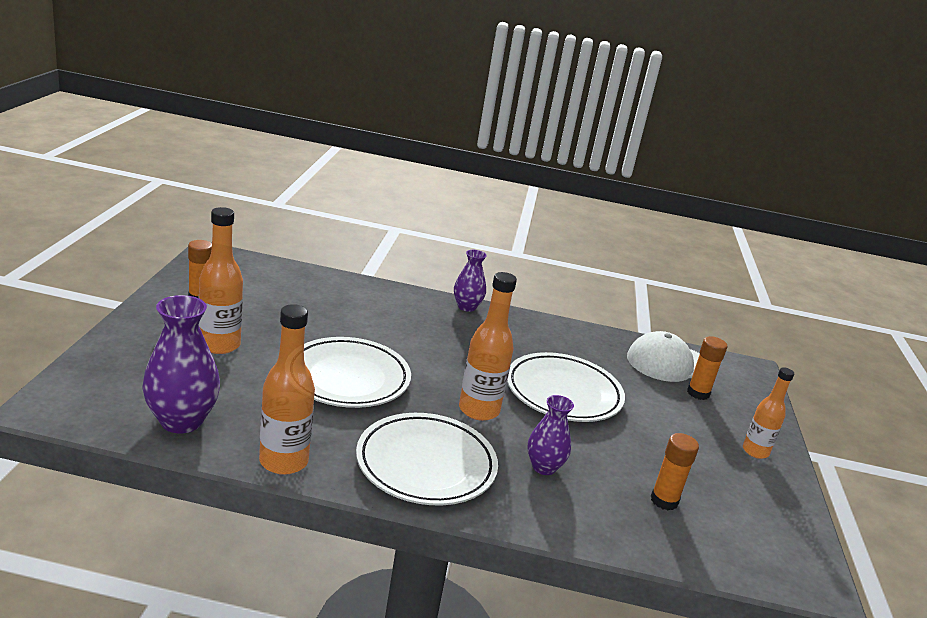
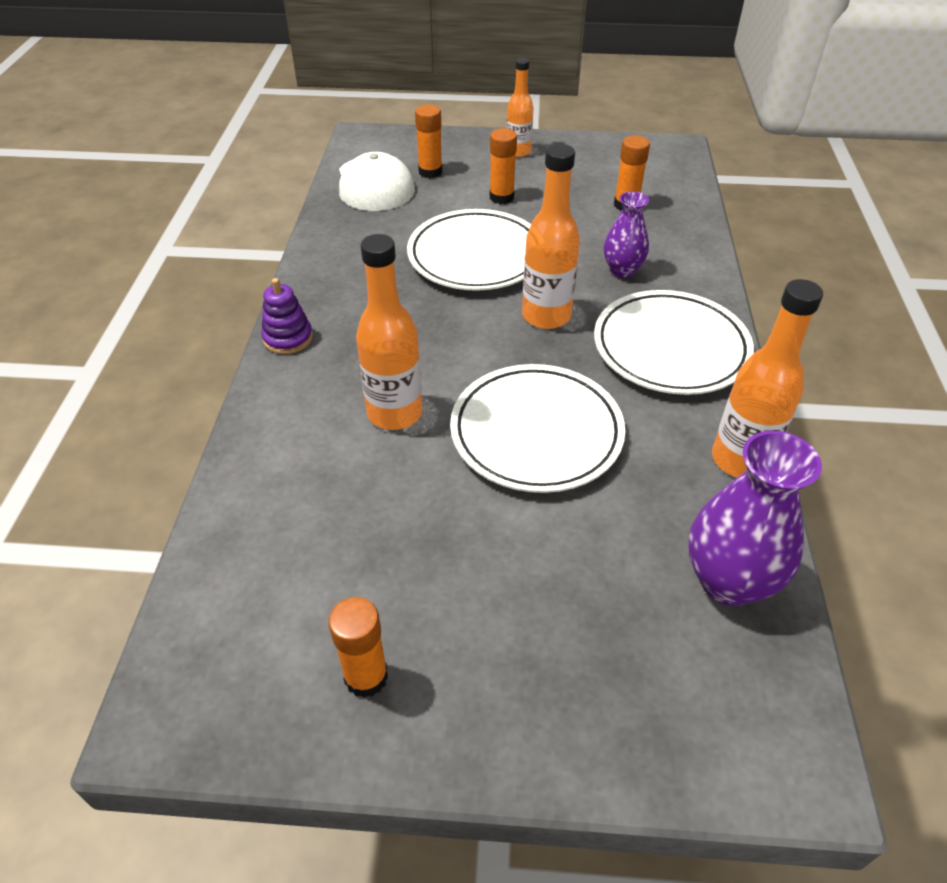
camera: 90 degrees left, 20 degrees up
(219, 345) = (517, 596): orange bottle -> orange bottle (395, 413)
(466, 307) = (288, 338): purple vase -> purple stacking toy
(662, 424) = (501, 197): none -> orange glue stick

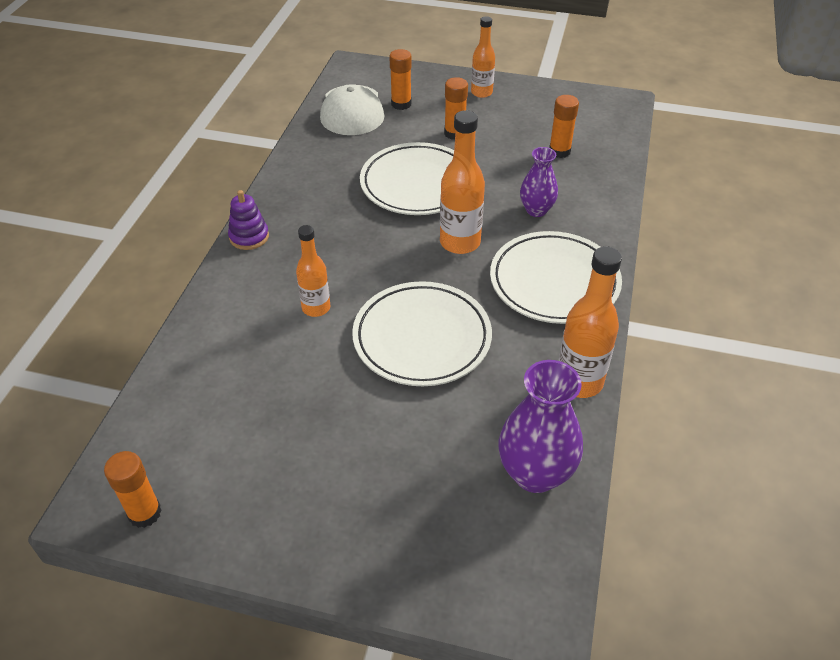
camera: 10 degrees right, 0 degrees up
(366, 677) = (243, 500): orange glue stick -> orange glue stick (145, 513)
(395, 413) = (316, 308): orange bottle -> orange bottle, size x0.65

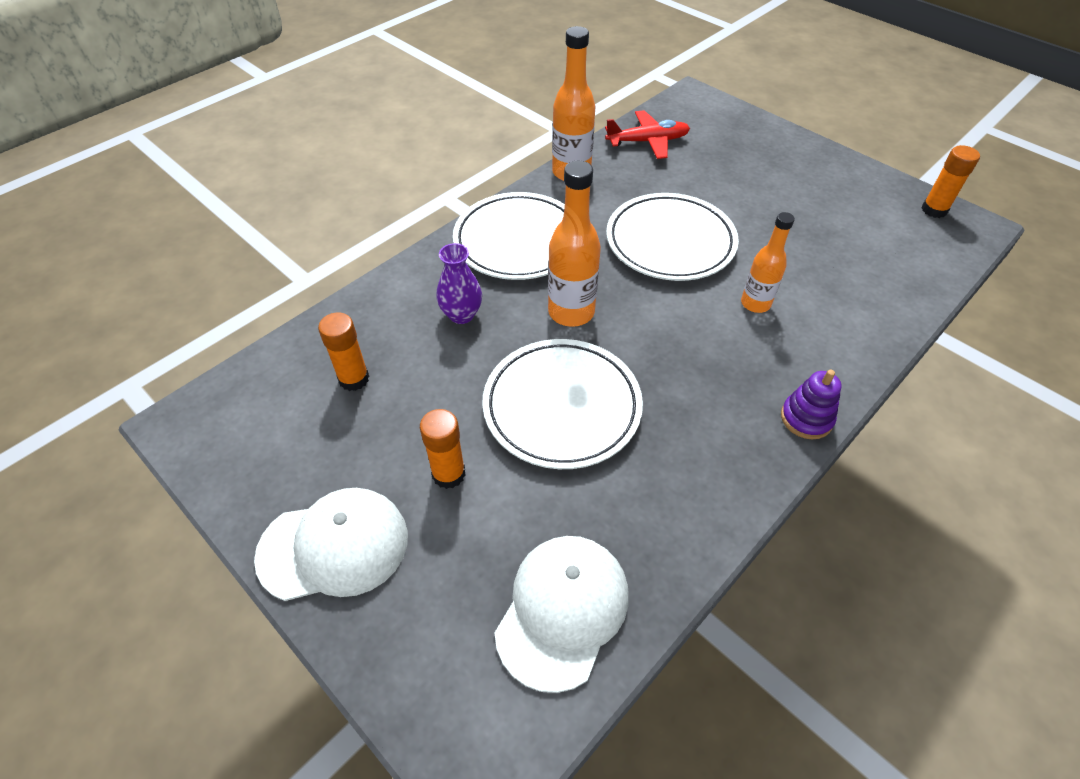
camera: 150 degrees left, 5 degrees up
(401, 104) = (474, 585): orange glue stick -> none
(481, 92) = (334, 546): orange bottle -> white cap
(535, 473) = (648, 141): purple vase -> red plane

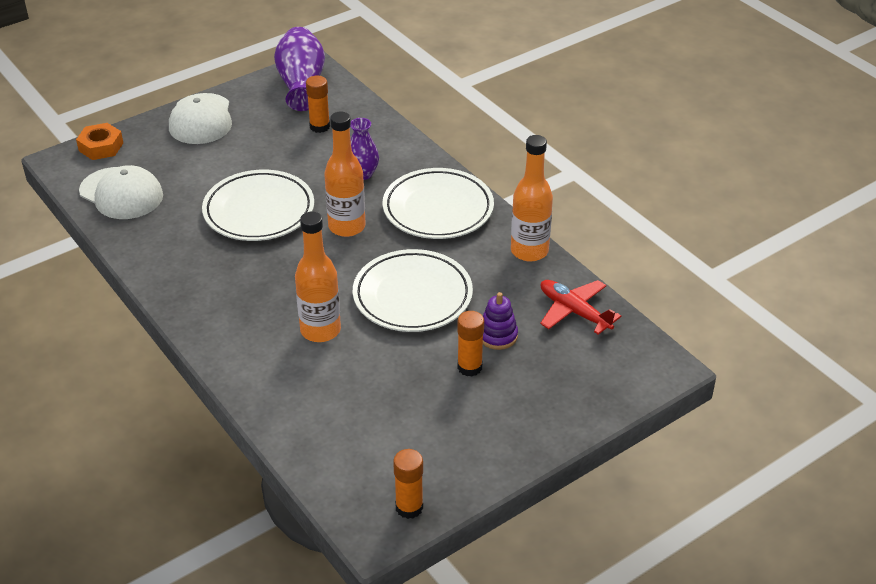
camera: 100 degrees right, 10 degrees down
(235, 424) = (301, 84): none -> purple vase
(428, 701) = (101, 147): none -> orange nut
(448, 474) = (228, 160): orange glue stick -> orange glue stick (469, 367)
(648, 141) = (574, 311): red plane -> red plane turned 135 degrees clockwise
(755, 303) = (320, 330): orange bottle -> orange bottle, size x1.54
(806, 418) = (197, 326): purple stacking toy -> purple stacking toy (497, 336)

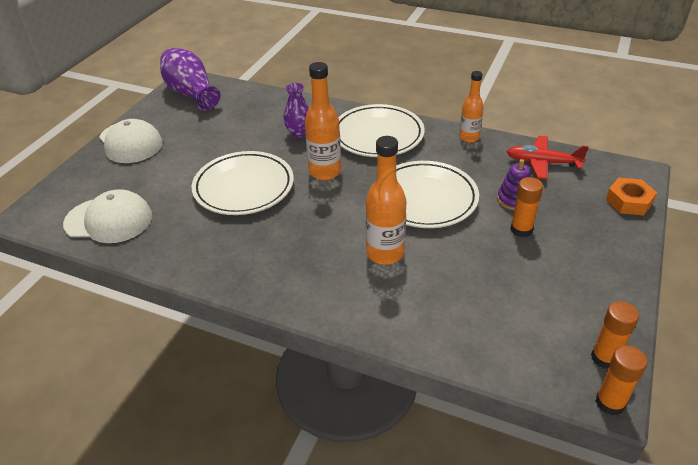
camera: 30 degrees left, 0 degrees up
(101, 147) = (56, 192): orange nut -> orange nut (629, 201)
(319, 126) = (233, 115): orange glue stick -> orange glue stick (610, 403)
(529, 251) = (469, 137): orange bottle -> orange bottle, size x0.65

